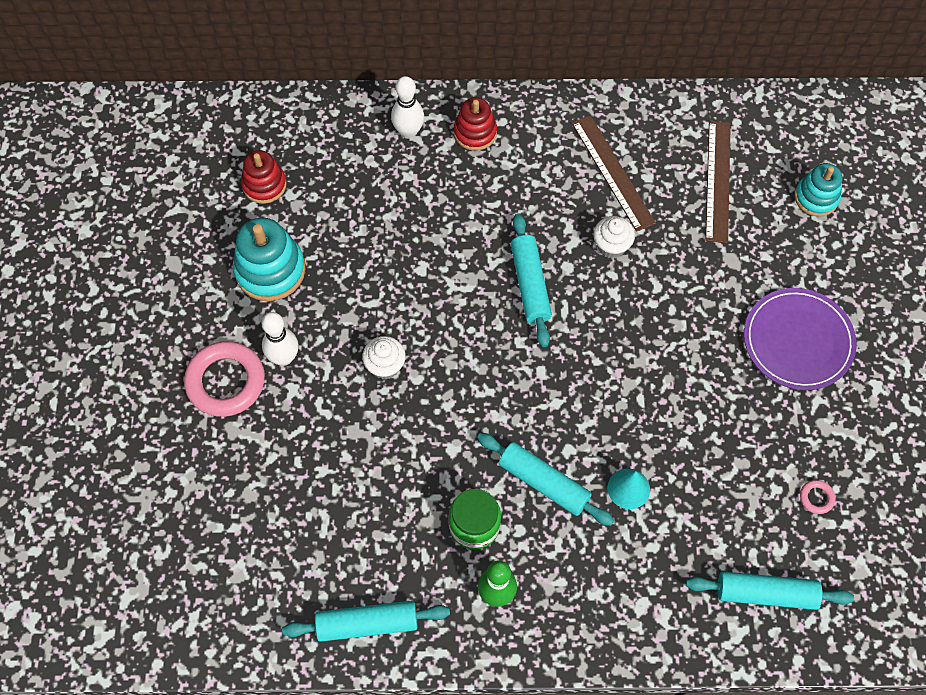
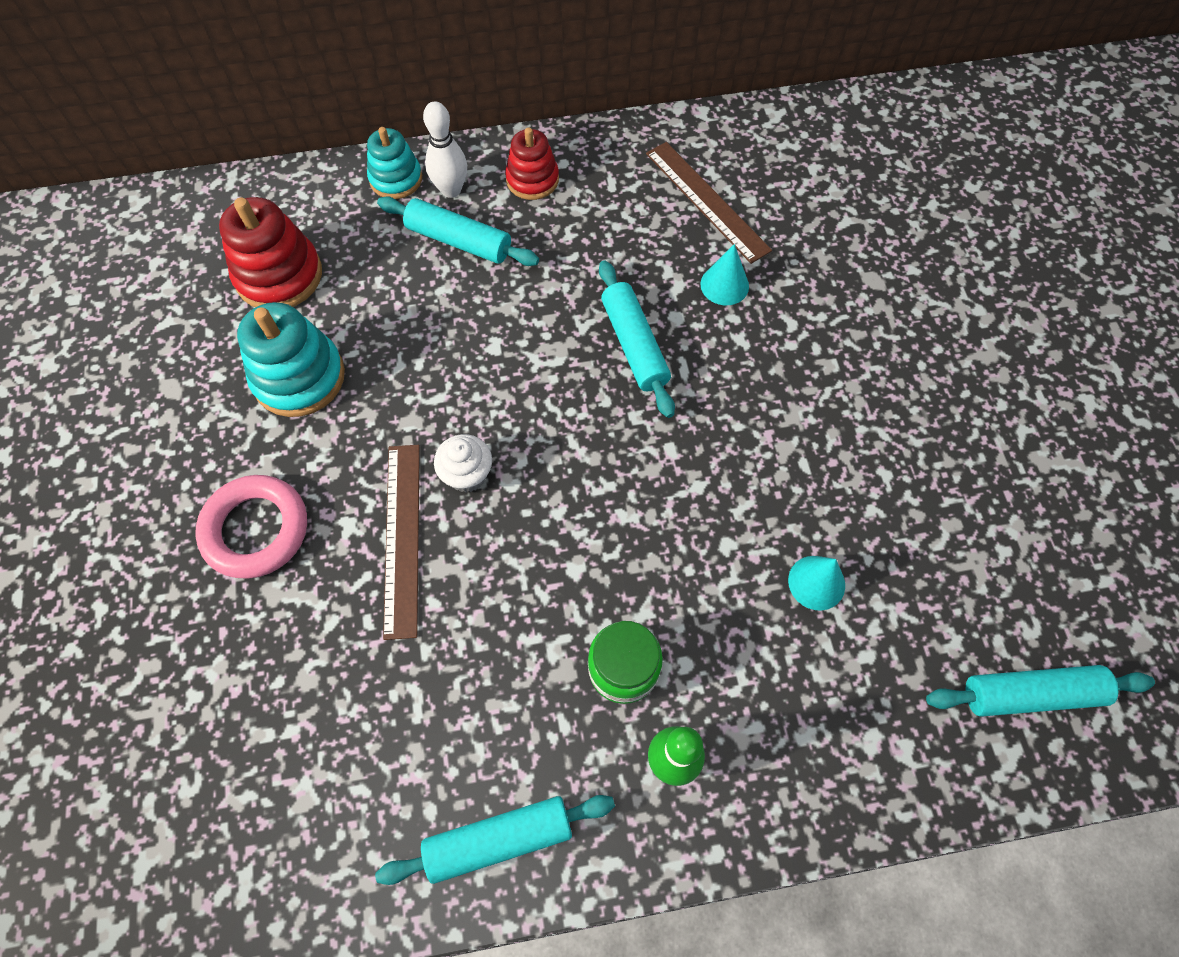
camera: 10 degrees left, 0 degrees up
(264, 185) = (279, 275): red stacking toy -> red stacking toy, size x1.55
(284, 357) = (331, 485): white bowling pin -> none
(544, 482) = (704, 594): turquoise rolling pin -> turquoise rolling pin (459, 241)
(611, 246) = (724, 285): white cupcake -> turquoise cone
(718, 181) = (833, 193): brown ruler -> brown ruler (402, 538)
(798, 341) = (978, 362): purple plate -> none
(816, 197) = (952, 195): turquoise stacking toy -> turquoise stacking toy (396, 179)
(816, 498) = (1058, 553): pink ring -> none

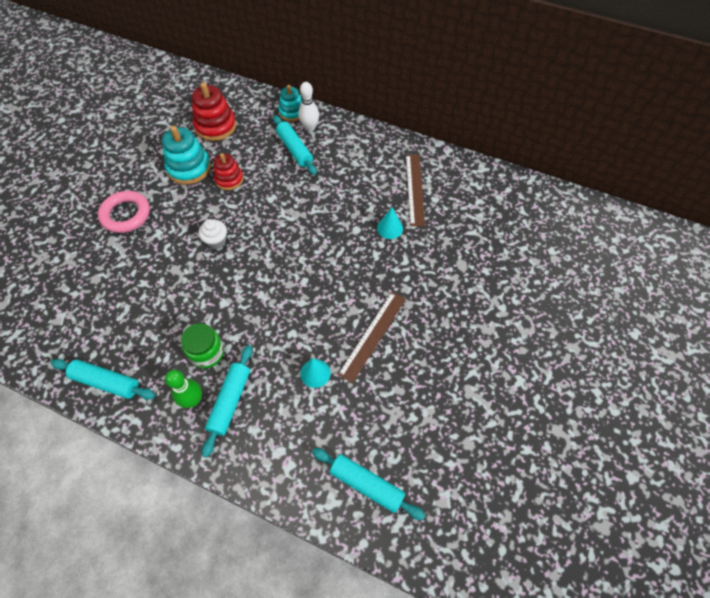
camera: 35 degrees right, 5 degrees down
(402, 538) = (172, 250): brown ruler -> brown ruler (372, 335)
(532, 179) = (346, 141): red stacking toy -> red stacking toy (229, 179)
(634, 345) = (328, 230): turquoise rolling pin -> turquoise rolling pin (230, 401)

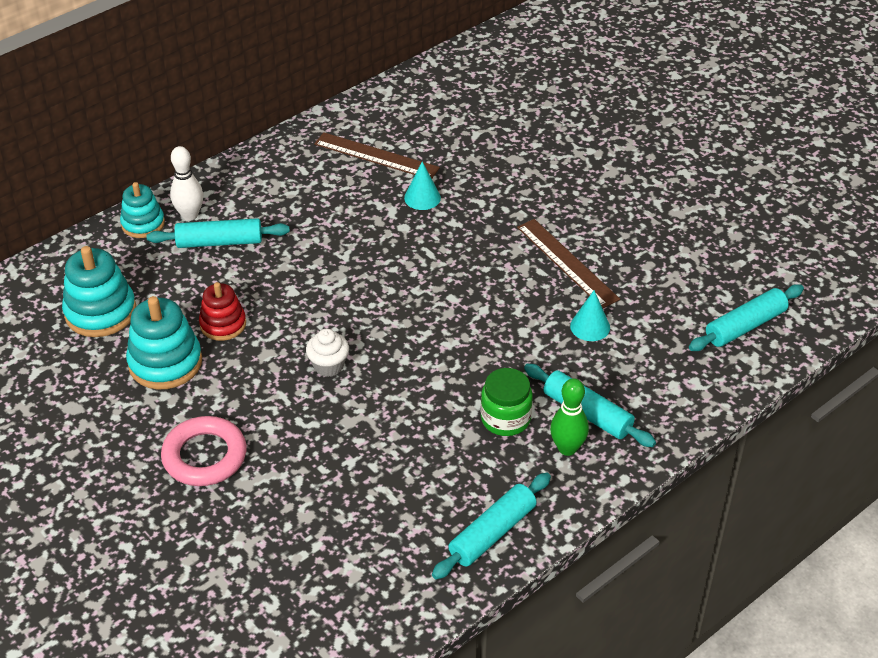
camera: 65 degrees left, 15 degrees down
(215, 126) = (100, 312): red stacking toy -> turquoise stacking toy

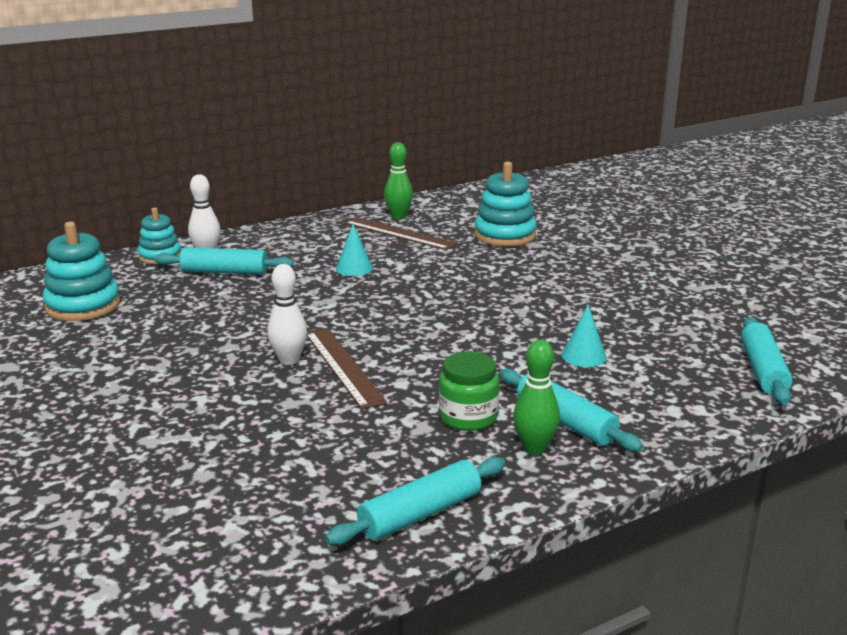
camera: 10 degrees right, 20 degrees down
(165, 363) = (123, 343): turquoise stacking toy -> turquoise stacking toy (505, 235)
(204, 456) = (119, 414): pink ring -> none
(223, 324) = (196, 323): red stacking toy -> none
(328, 366) = (289, 360): white cupcake -> white bowling pin
(367, 125) = (398, 216): none -> green bowling pin
(422, 197) = (433, 260): turquoise cone -> turquoise cone (354, 268)
(567, 263) = (569, 310): brown ruler -> brown ruler (343, 367)
(745, 326) = (763, 370): turquoise rolling pin -> turquoise rolling pin turned 60 degrees counterclockwise

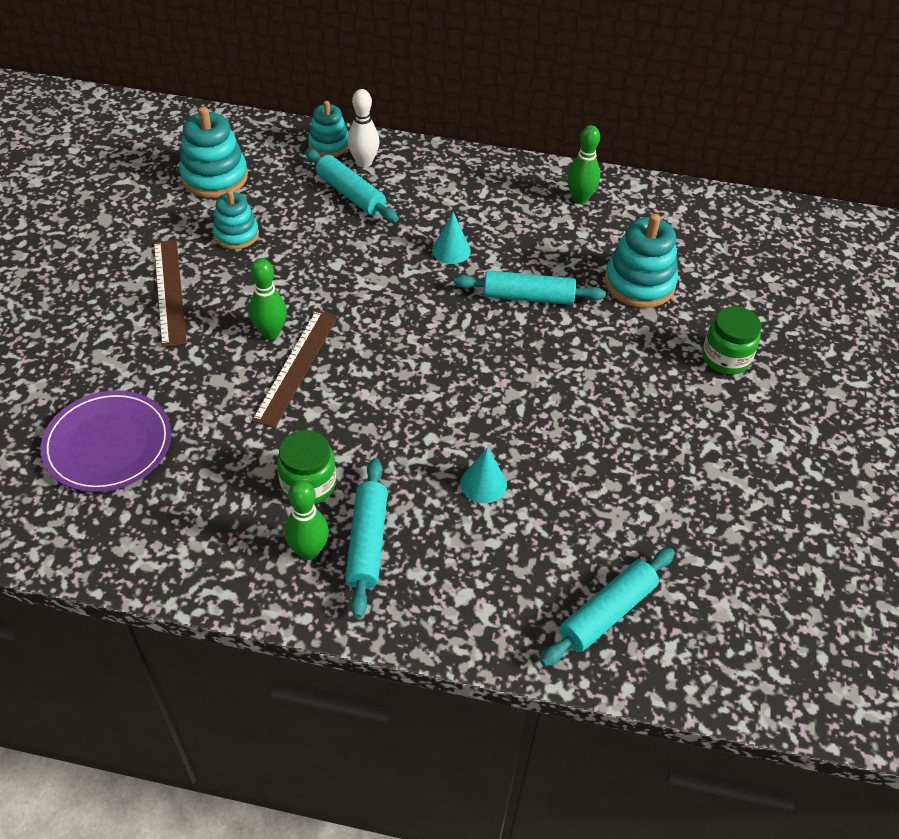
camera: 40 degrees right, 25 degrees up
(161, 326) = (236, 234): none -> turquoise stacking toy
(256, 483) = (108, 444): none -> purple plate
(289, 360) = (270, 333): white bowling pin -> green bowling pin
(399, 233) = (549, 224): brown ruler -> brown ruler (169, 291)
(420, 514) = (160, 550): turquoise rolling pin -> turquoise rolling pin (528, 297)
(612, 243) = (726, 358): none -> green jar

